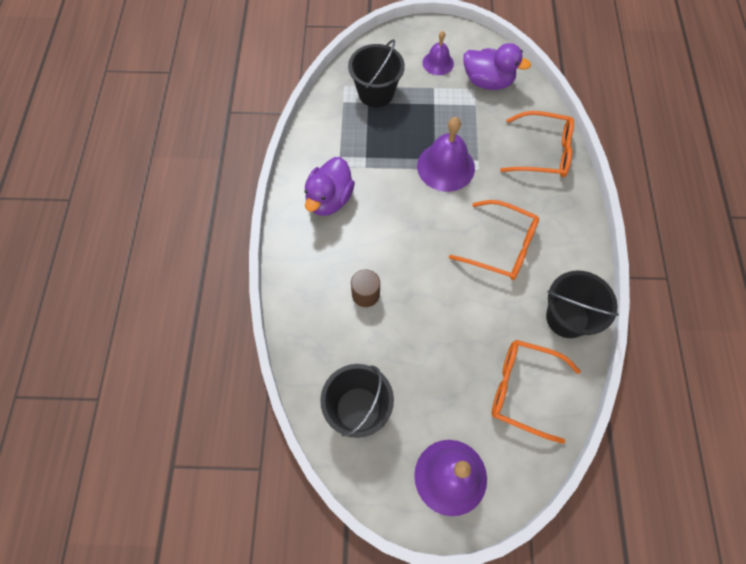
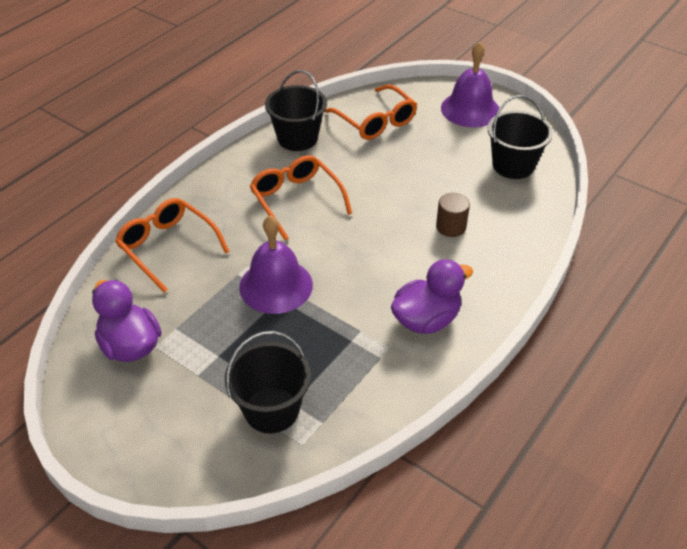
camera: 145 degrees left, 20 degrees down
(438, 63) = (158, 404): purple bell -> none

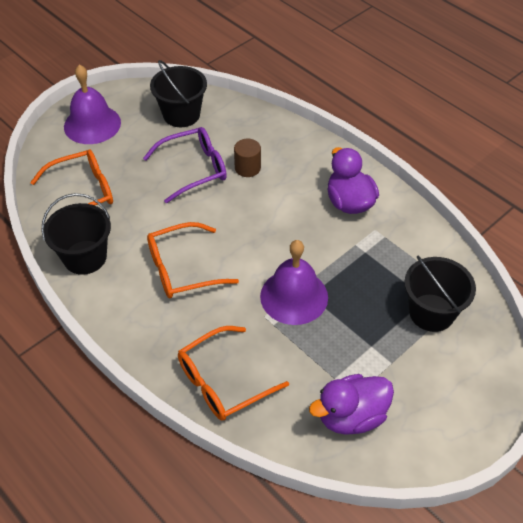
camera: 80 degrees left, 5 degrees up
(433, 187) = (194, 169): none -> purple glasses

